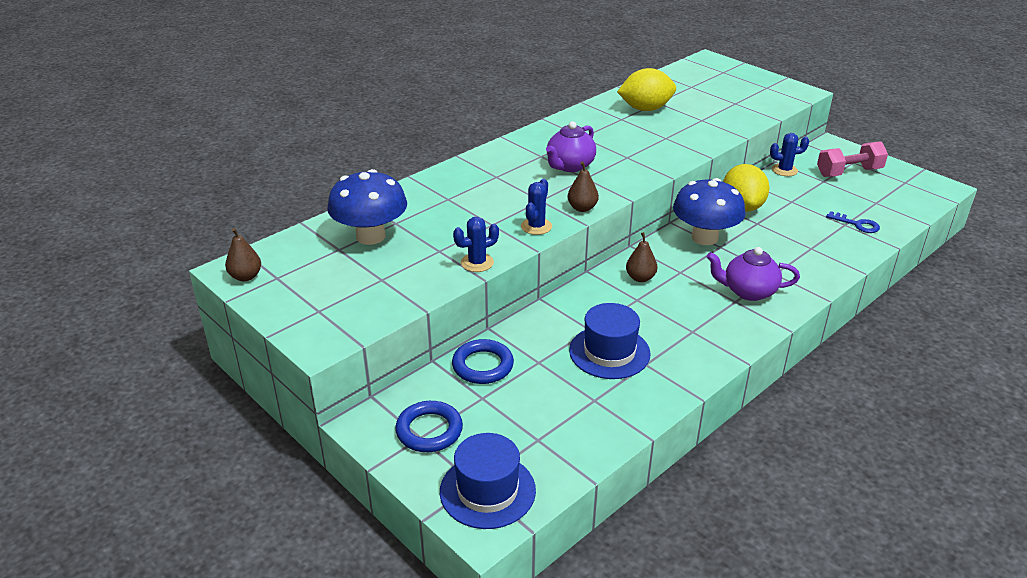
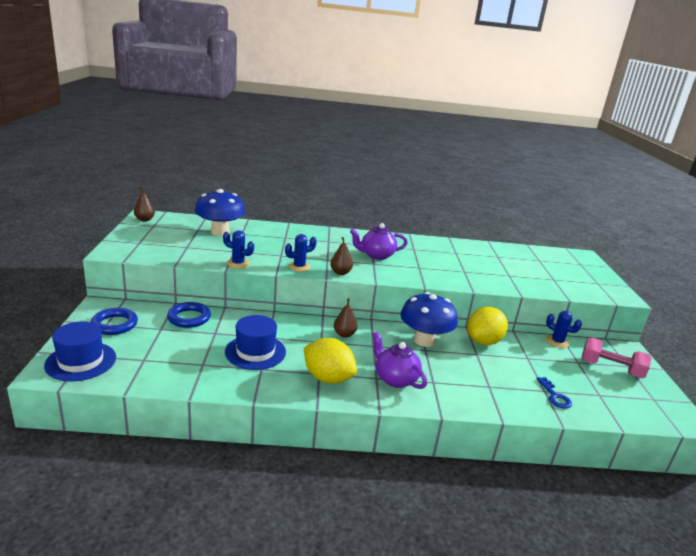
camera: 40 degrees right, 10 degrees down
(645, 109) = (482, 255): yellow lemon -> yellow lemon (328, 378)

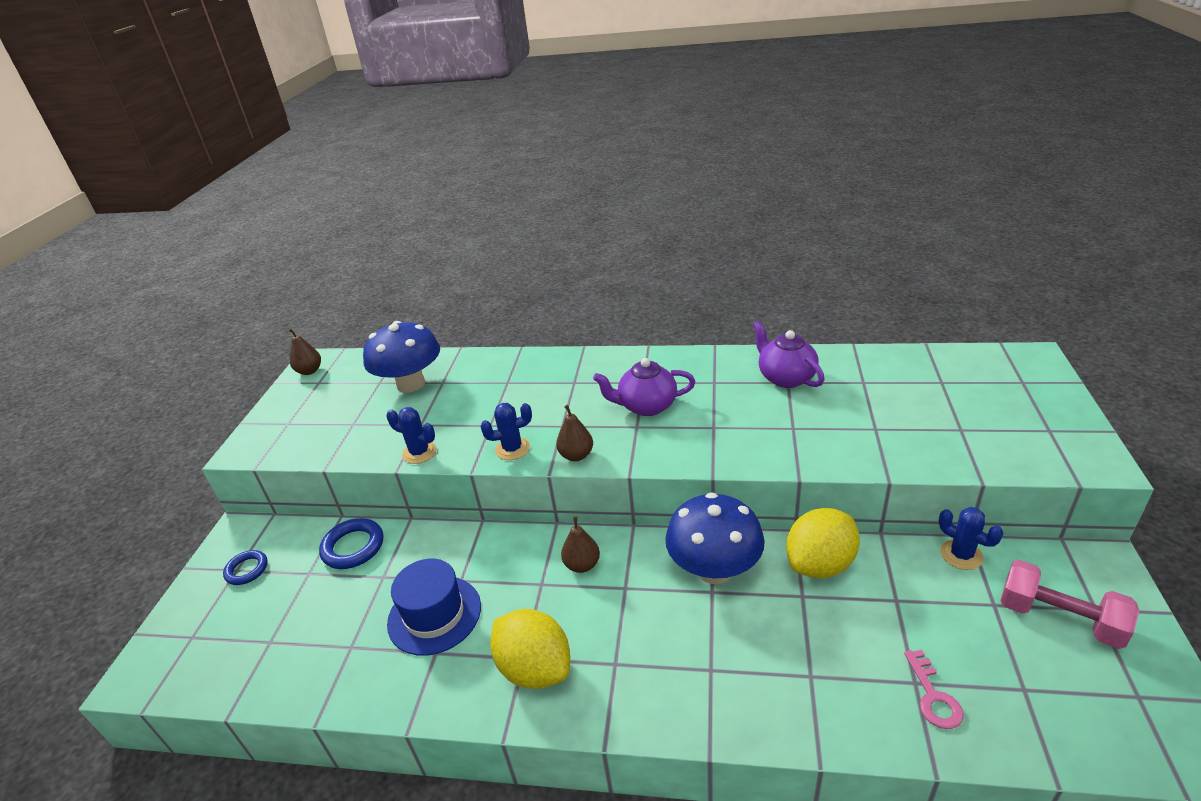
camera: 15 degrees right, 10 degrees up
(81, 361) = (184, 650): blue hat -> none
(114, 324) = (247, 570): blue ring -> blue ring, size x0.66
(395, 379) = (646, 665): purple teapot -> purple teapot (785, 378)
(555, 396) = (933, 696): blue key -> pink key

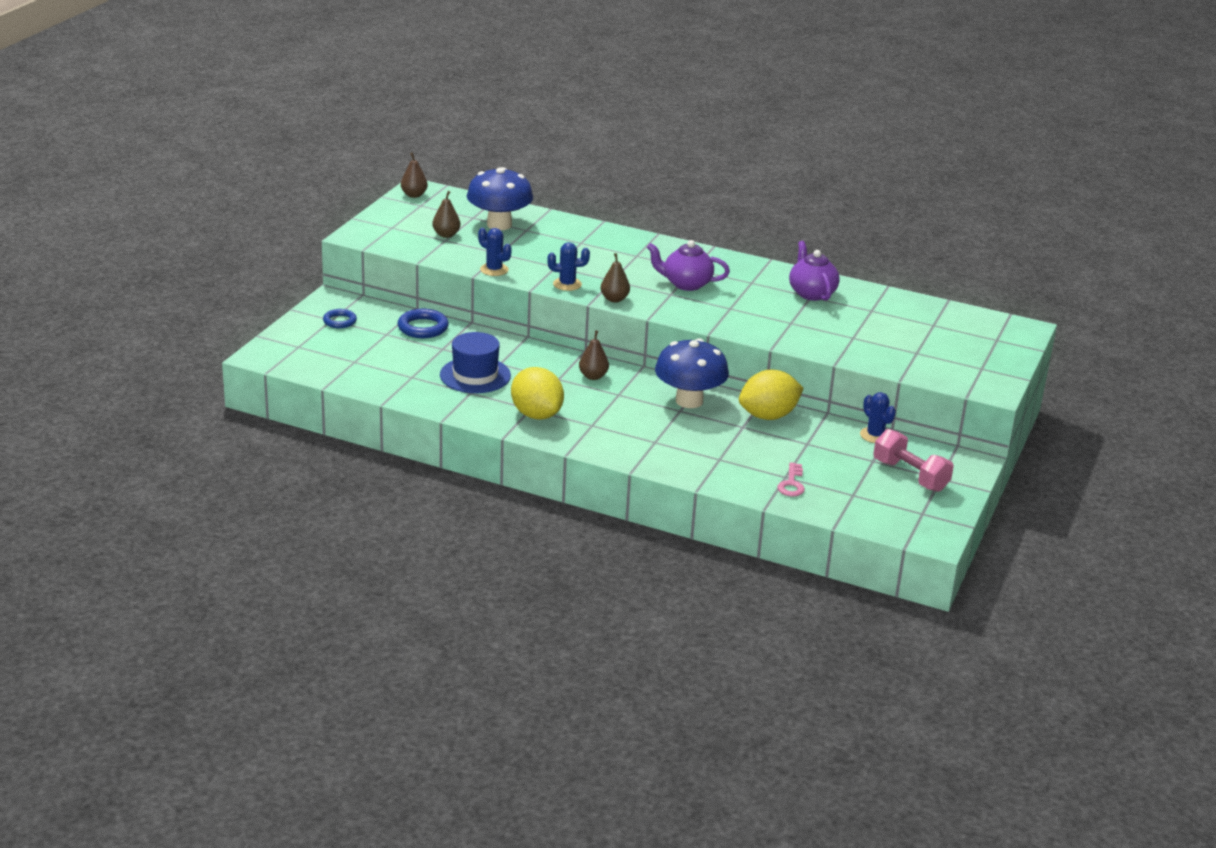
camera: 10 degrees right, 5 degrees down
(353, 416) = (446, 235): none -> brown pear

